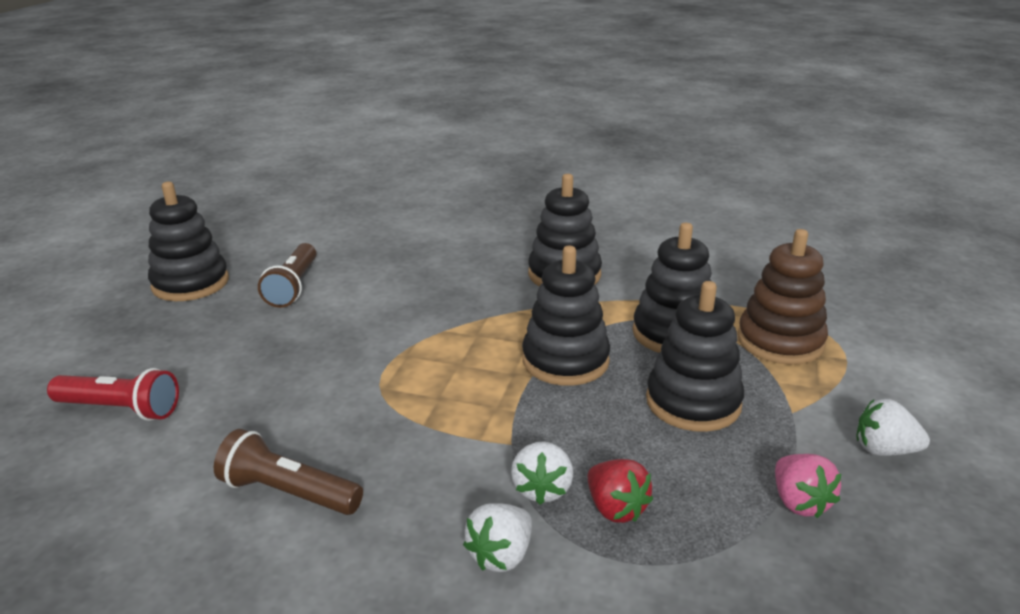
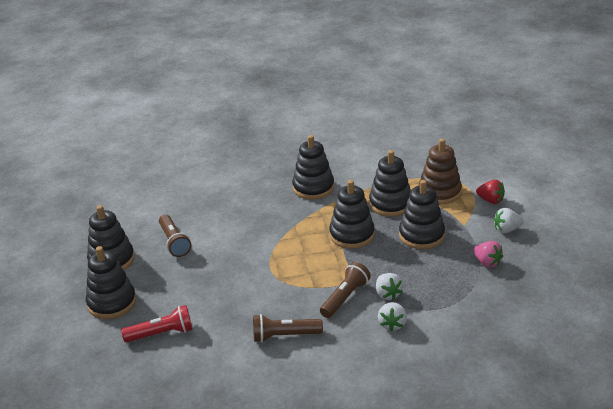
camera: 25 degrees left, 5 degrees up
(118, 338) = (112, 303): none -> black stacking toy
(458, 464) = (345, 297): none -> brown flashlight
(615, 508) = (421, 291): red strawberry -> red strawberry (490, 200)

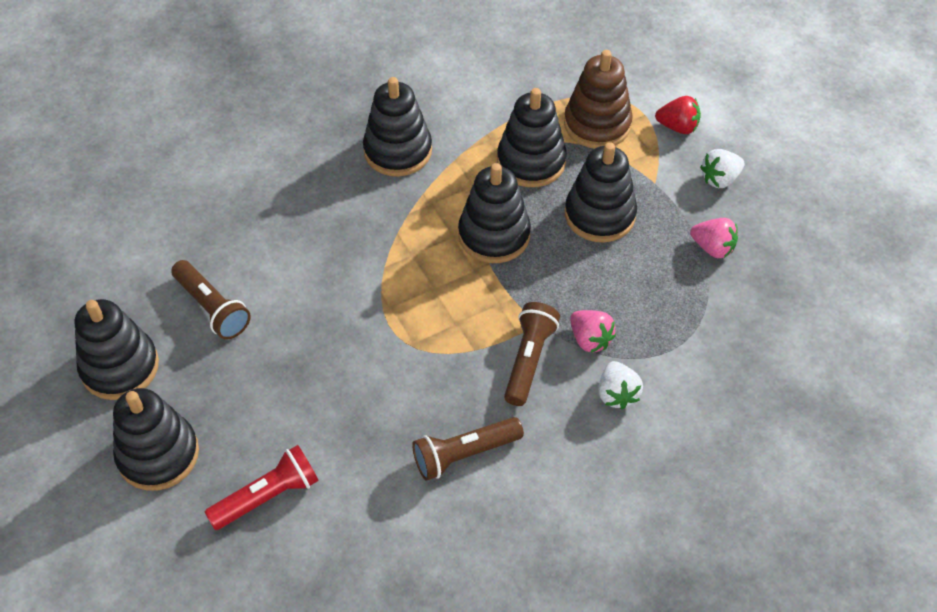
camera: 20 degrees left, 20 degrees up
(387, 294) = (590, 339): white strawberry -> pink strawberry

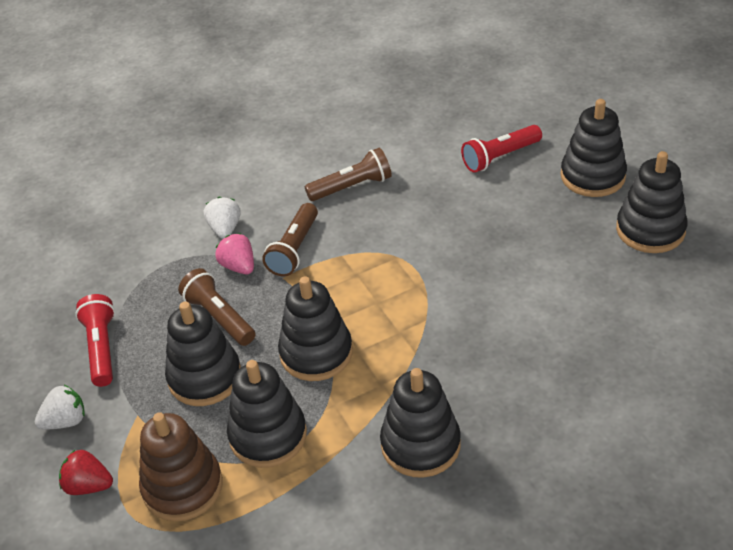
camera: 175 degrees left, 10 degrees down
(212, 308) = (584, 278): brown flashlight -> brown flashlight (219, 317)
(713, 248) = (101, 348): pink strawberry -> red flashlight

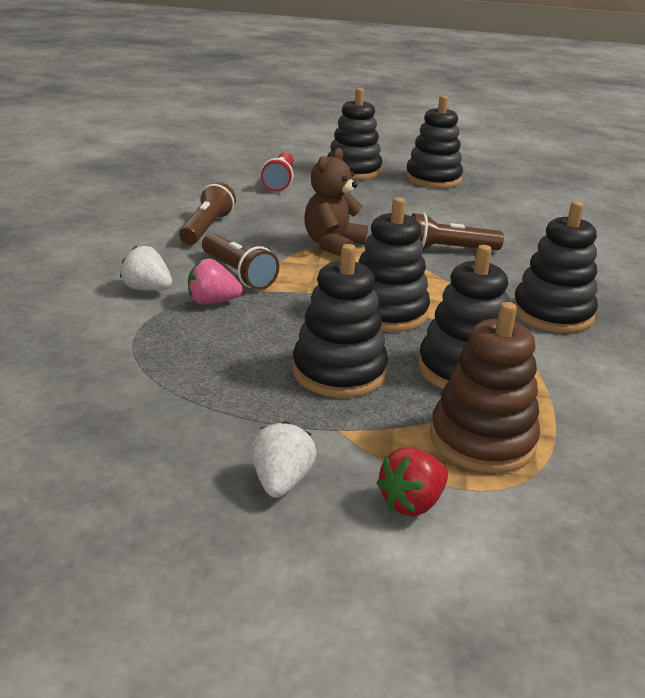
camera: 60 degrees left, 15 degrees down
(101, 348) = (197, 414): red flashlight -> none
(219, 317) = (265, 335): brown flashlight -> brown flashlight (448, 250)
(403, 261) = (333, 245): none -> brown teddy bear

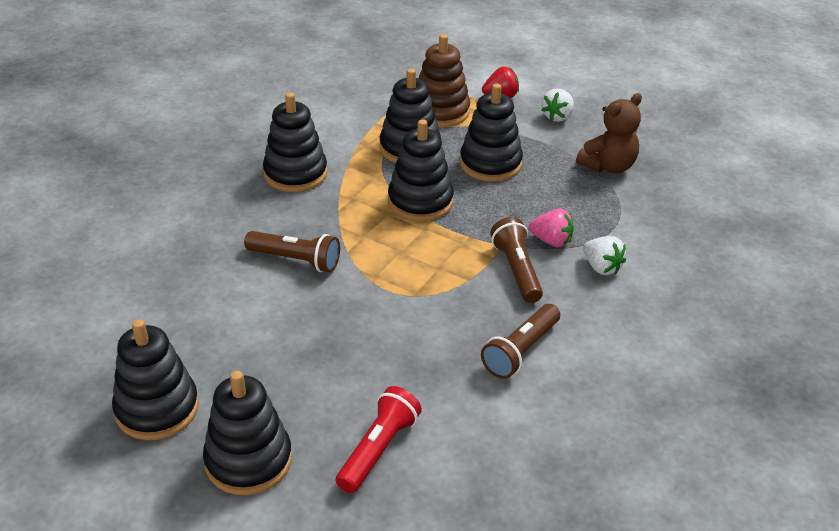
camera: 155 degrees left, 10 degrees up
(333, 245) = (403, 292): brown teddy bear -> brown teddy bear (608, 166)

